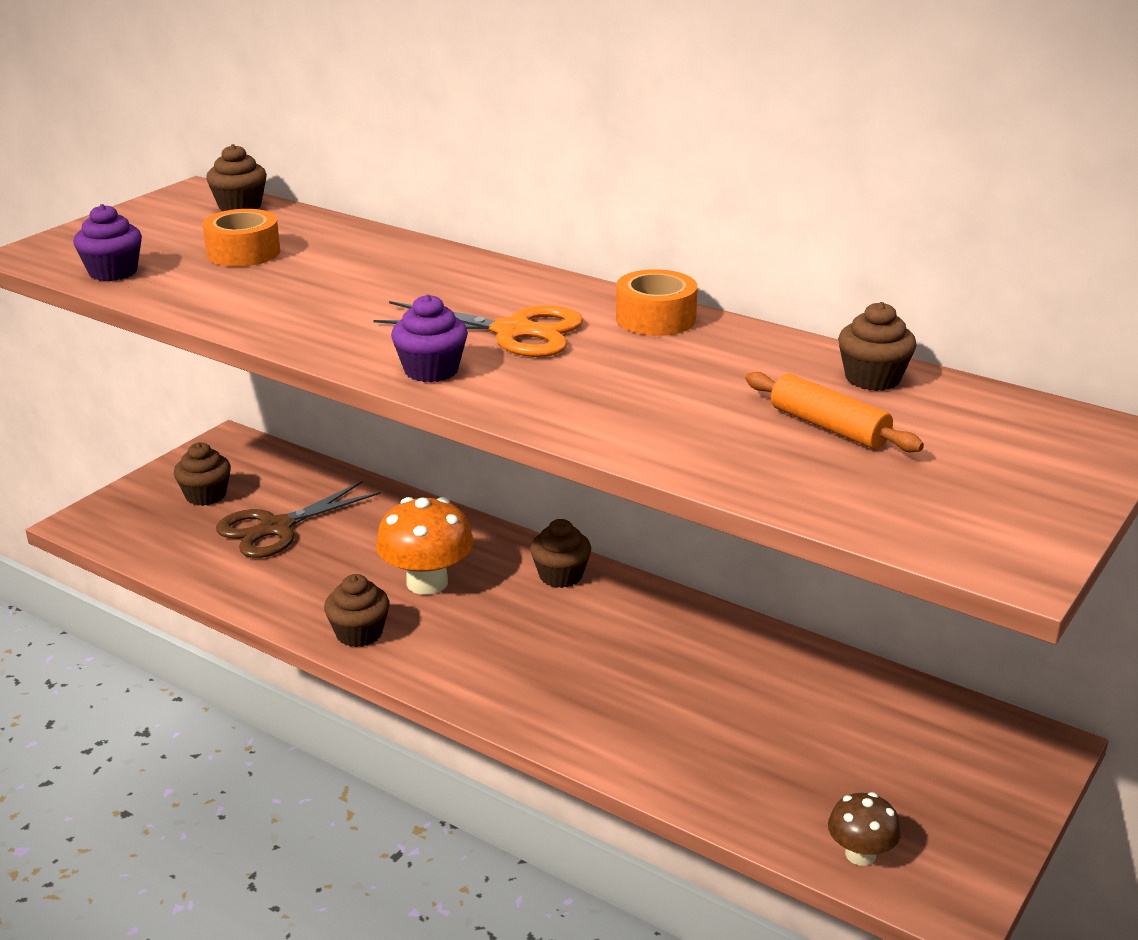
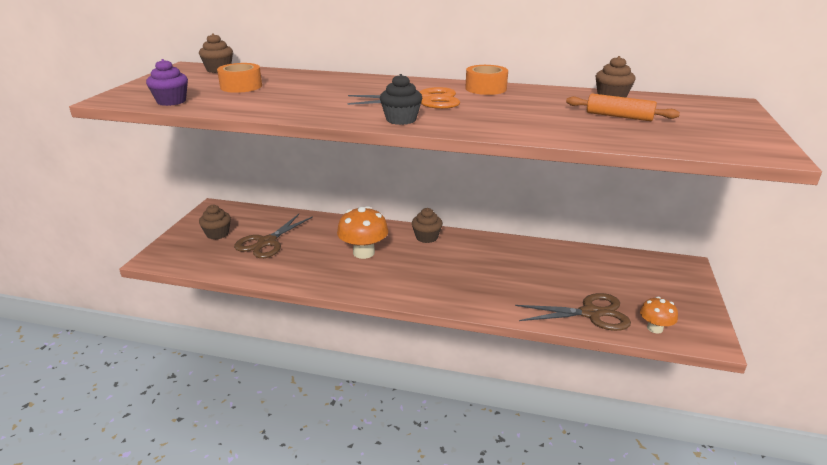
camera: 20 degrees left, 0 degrees up
(359, 633) = (345, 282): brown cupcake -> none
(431, 370) = (401, 119): purple cupcake -> black cupcake
(758, 795) = (590, 313): none -> brown scissors
(860, 854) = (655, 328): brown mushroom -> orange mushroom

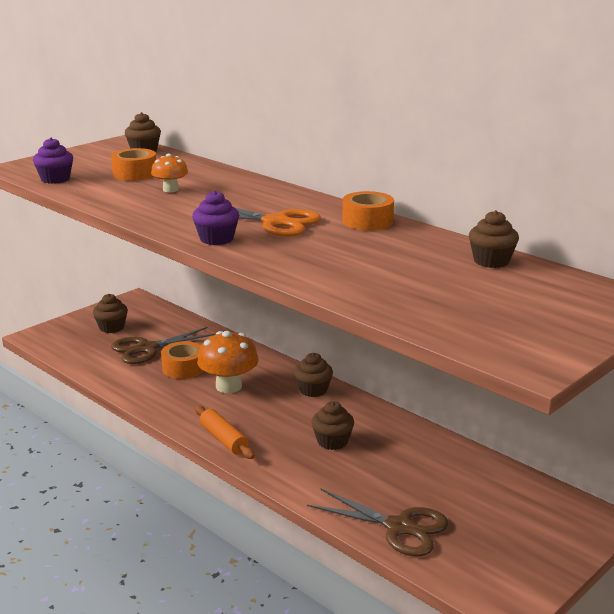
camera: 30 degrees right, 5 degrees down
(313, 249) = (183, 368): none -> orange tape
(401, 119) = (216, 239): black cupcake -> purple cupcake
(481, 269) = (332, 441): none -> brown cupcake
(619, 116) = (449, 284): orange rolling pin -> orange rolling pin (223, 439)
(655, 328) = (455, 569): orange mushroom -> orange mushroom (170, 189)

